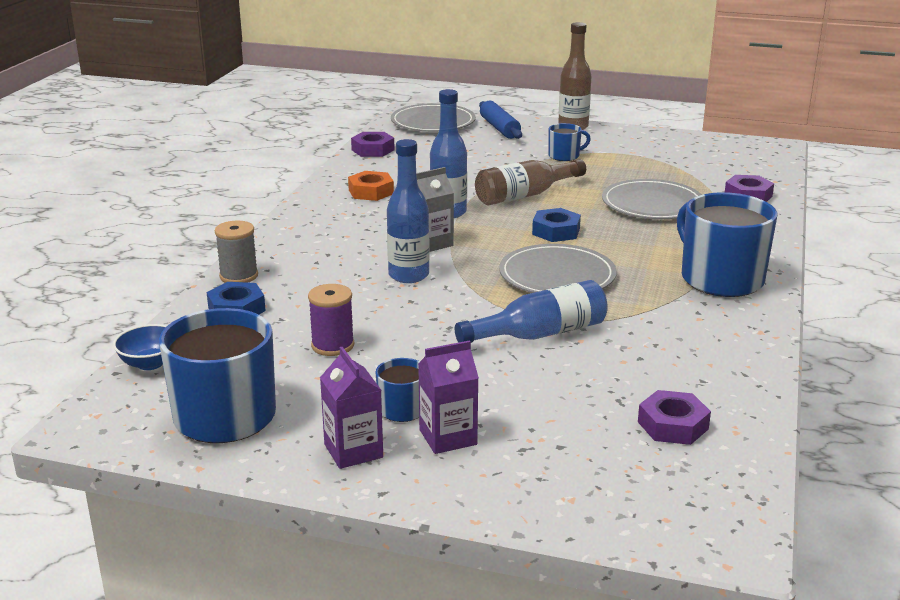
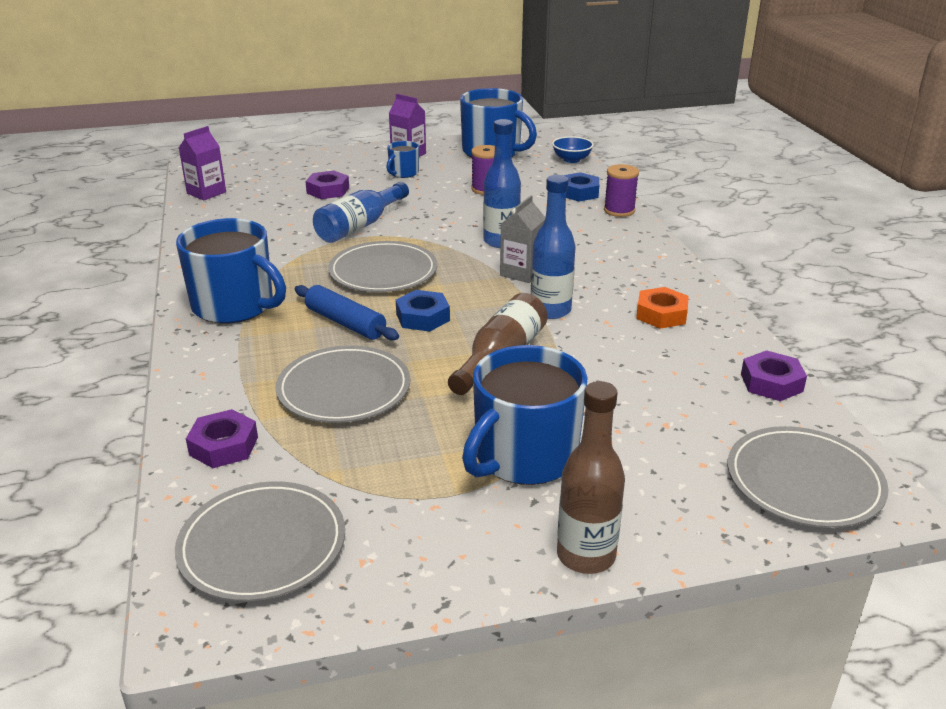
camera: 150 degrees right, 5 degrees up
(239, 276) = (619, 210): grey spool -> purple spool
(448, 437) = (366, 168): purple carton -> purple carton (206, 193)
(499, 128) = (692, 502): blue rolling pin -> blue rolling pin (345, 323)
(564, 156) = (524, 456): blue mug -> blue mug, size x2.07
(673, 425) = (242, 199): purple nut -> purple nut (328, 190)
(733, 158) = (262, 545): none -> grey plate

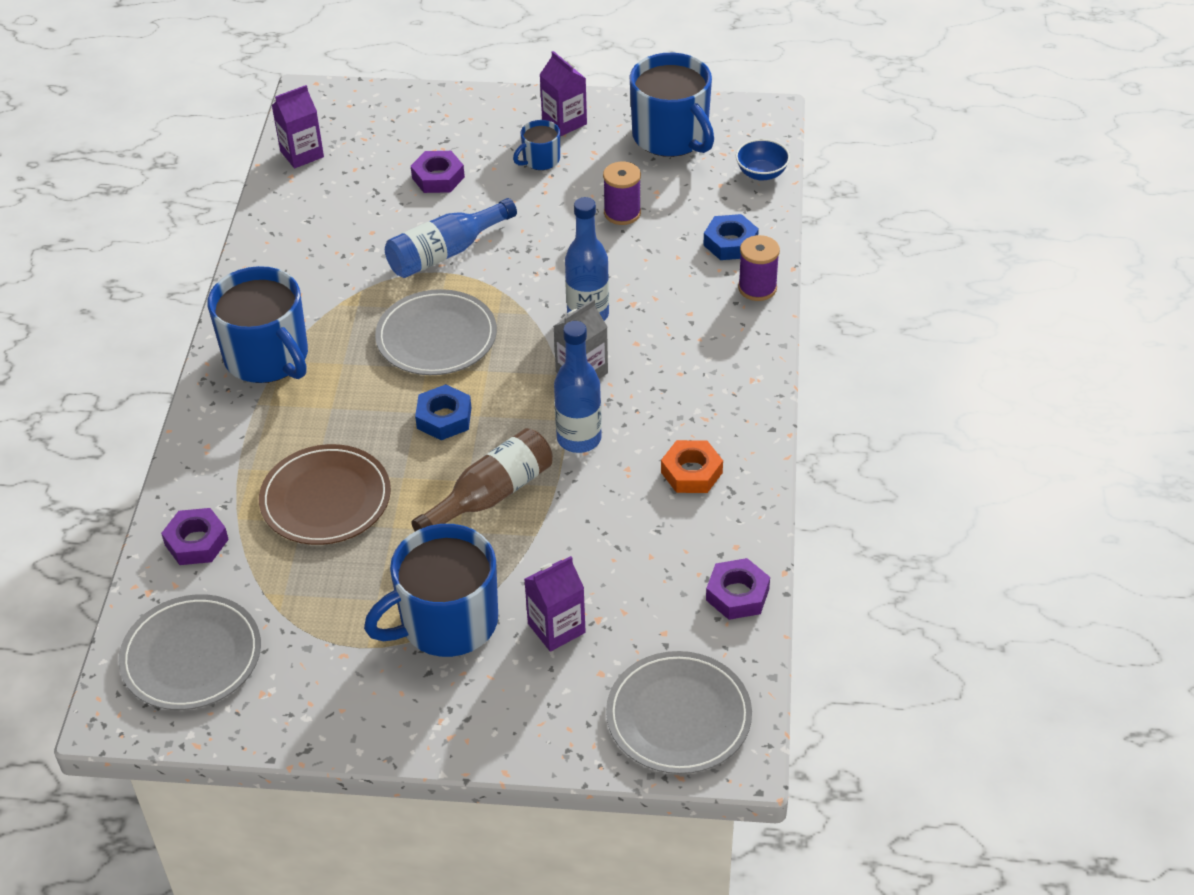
camera: 20 degrees right, 15 degrees up
(344, 389) = (326, 499): grey plate -> brown plate
(345, 323) = (365, 408): blue rolling pin -> none
(586, 556) = (440, 738): brown bottle -> none
(633, 439) = (556, 628): none -> purple carton

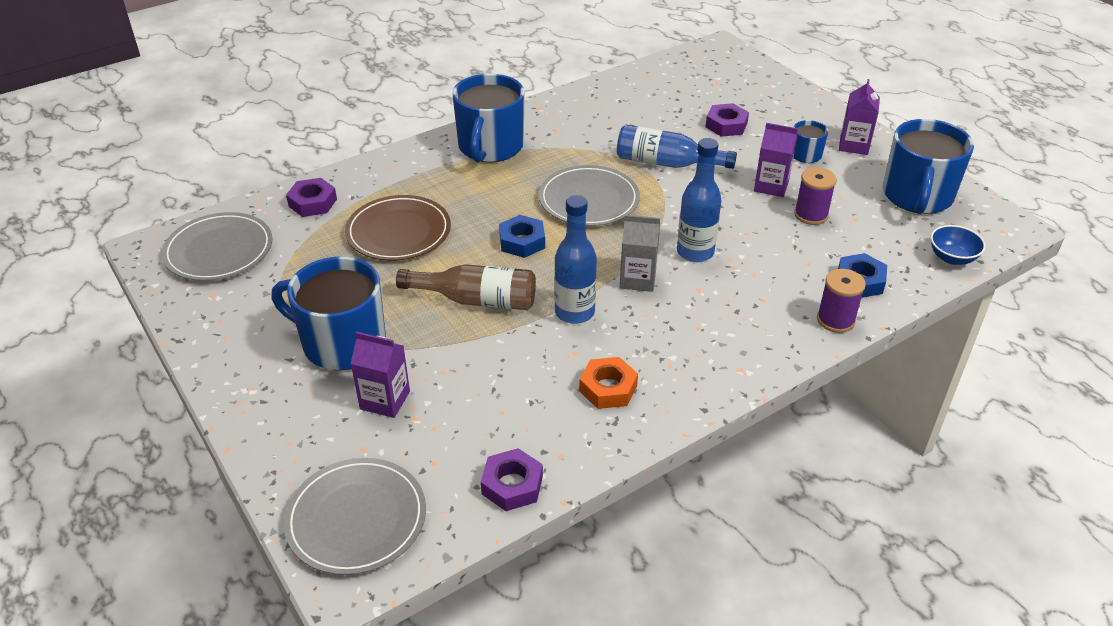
camera: 50 degrees right, 5 degrees down
(302, 154) = (670, 69): purple carton -> purple carton (771, 186)

